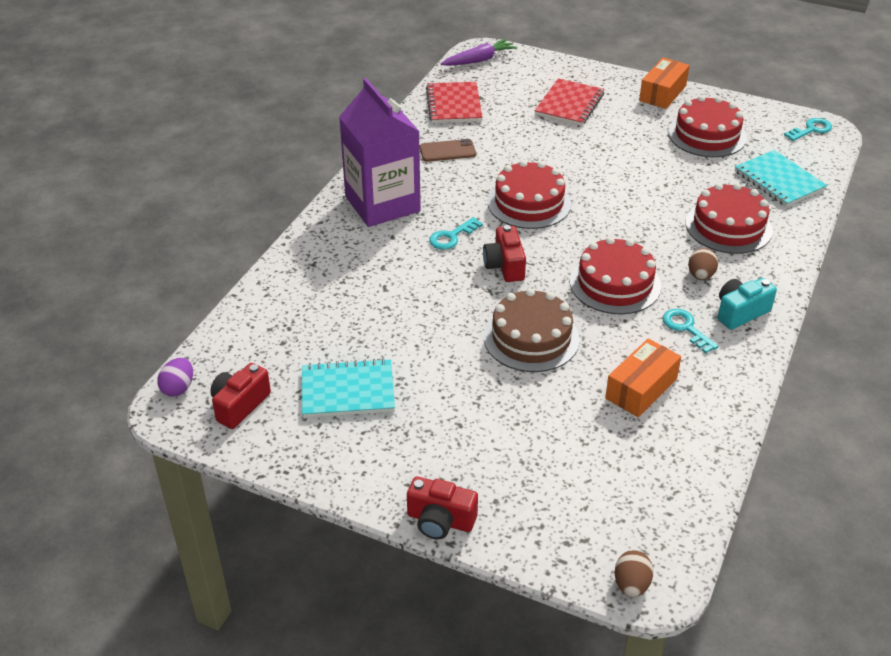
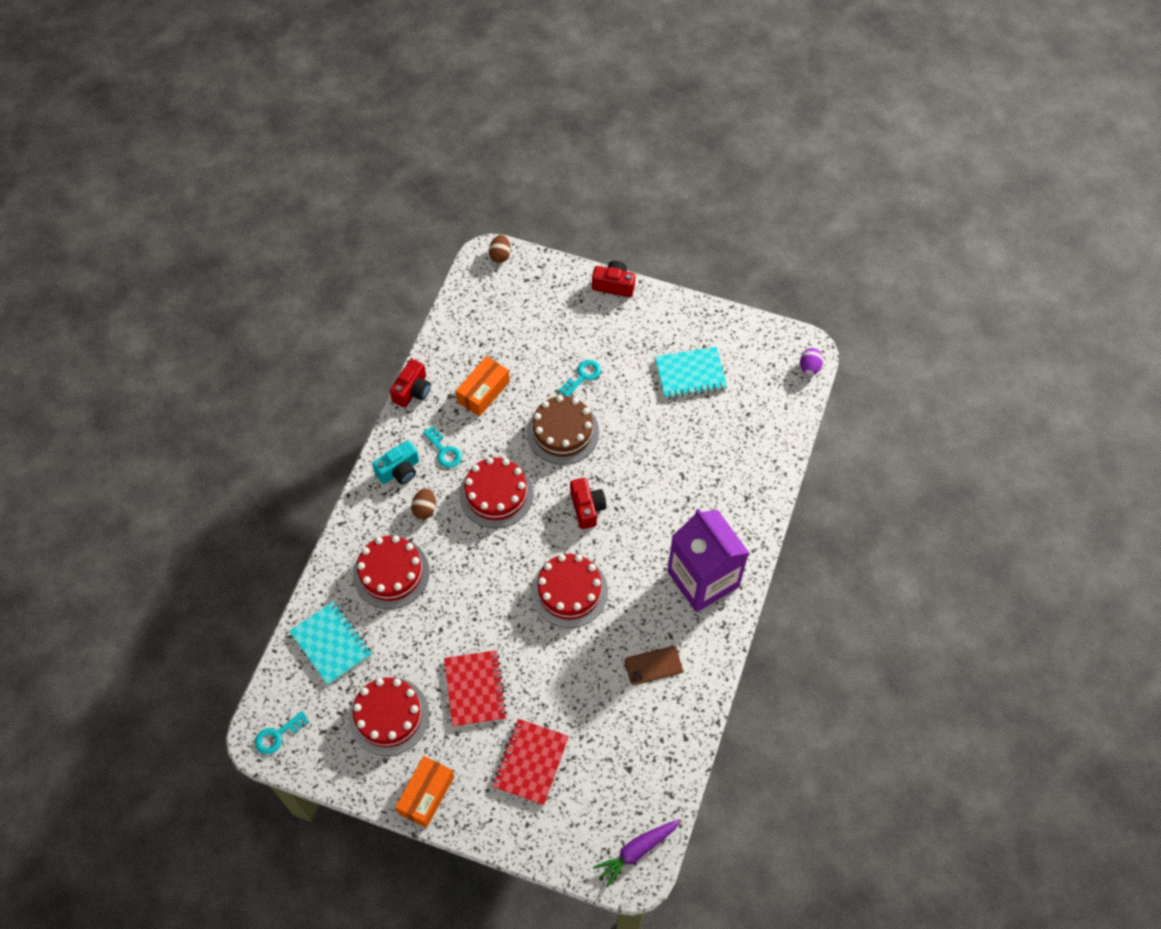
camera: 175 degrees right, 20 degrees up
(239, 405) = (762, 357): red camera -> red camera (412, 390)
(452, 236) = (635, 540): turquoise key -> turquoise key (582, 376)
(454, 105) = (656, 751): red notebook -> red notebook (475, 689)

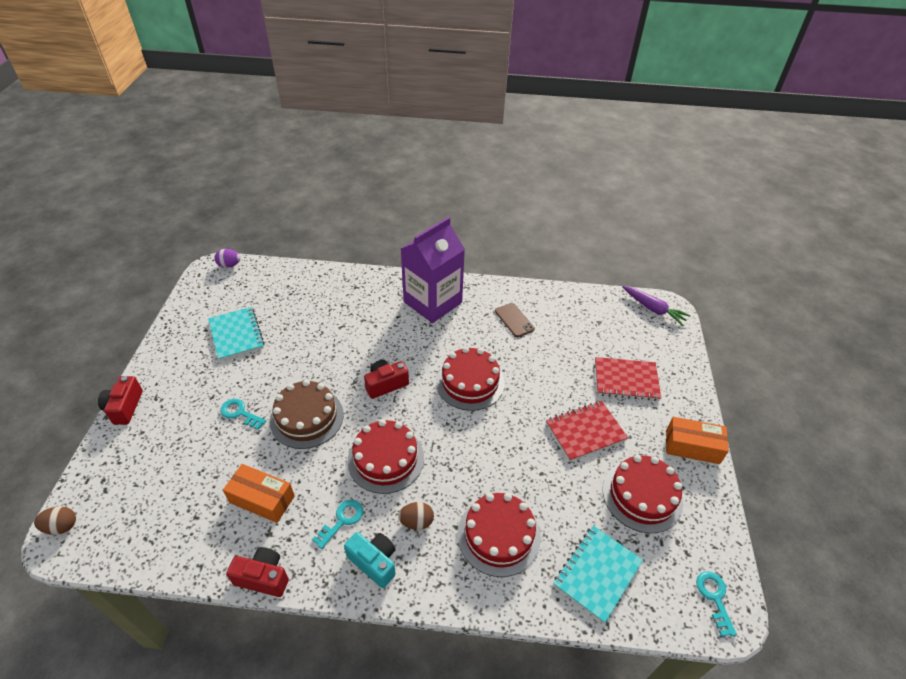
camera: 105 degrees left, 15 degrees down
(277, 735) = (714, 598): turquoise key -> turquoise key turned 135 degrees counterclockwise

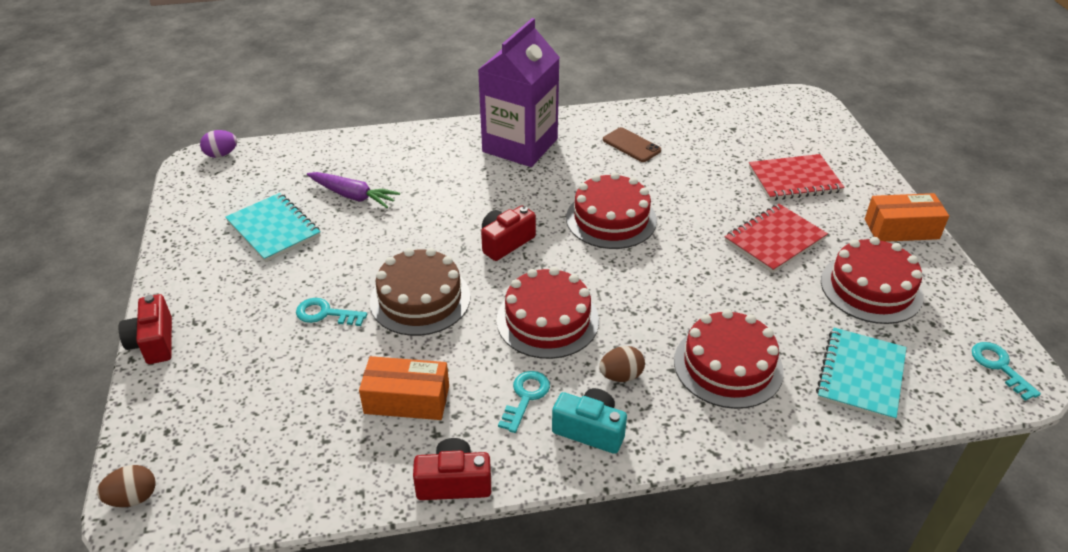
camera: 15 degrees left, 5 degrees down
(653, 309) = (789, 104): purple carrot -> purple carrot (353, 196)

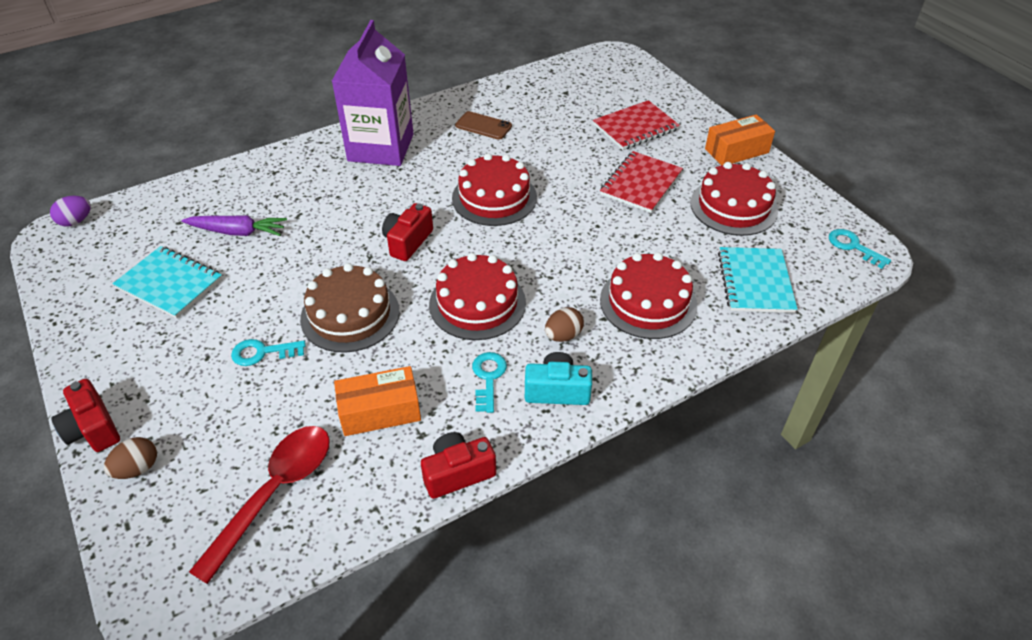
camera: 20 degrees left, 5 degrees up
(133, 498) = (146, 587): brown egg -> brown egg (137, 468)
(278, 447) = (275, 492): none -> red spoon

